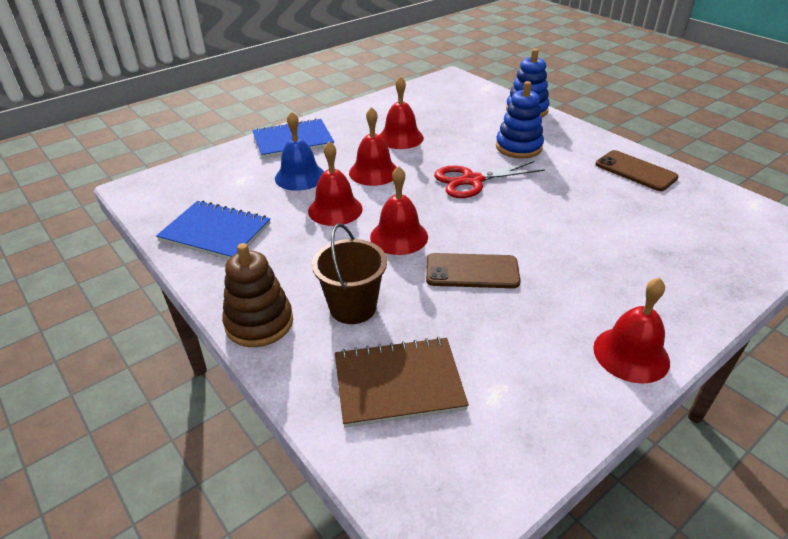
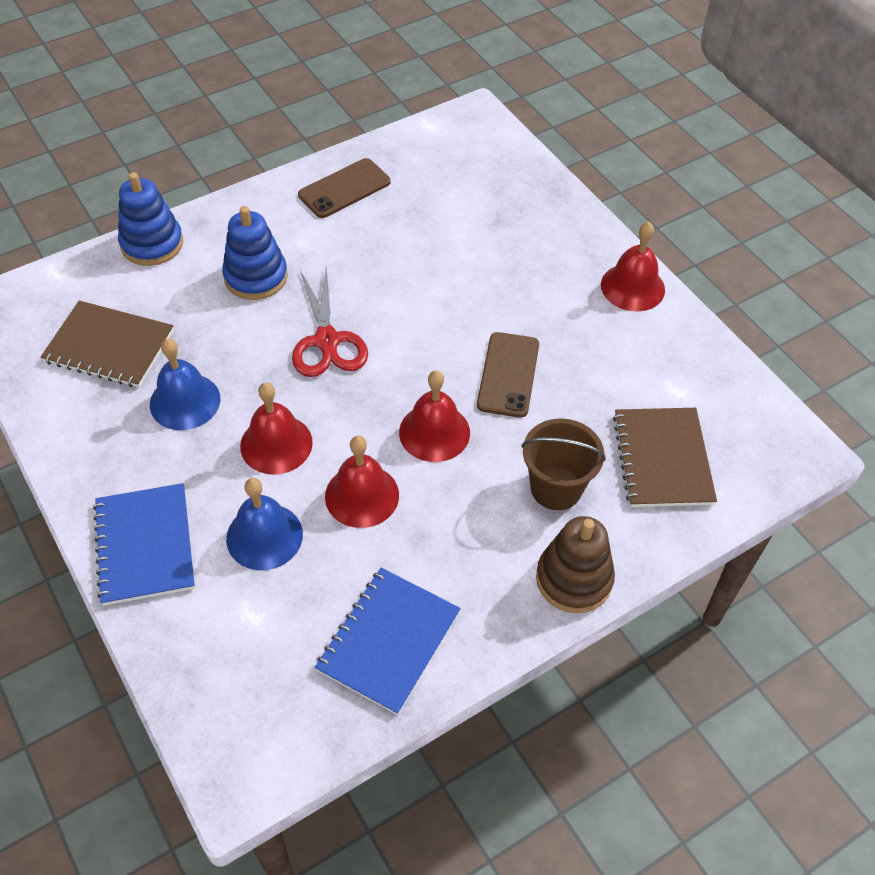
camera: 85 degrees left, 15 degrees up
(400, 138) = (185, 401): red bell -> blue bell
(435, 110) = (109, 346): none -> brown notebook

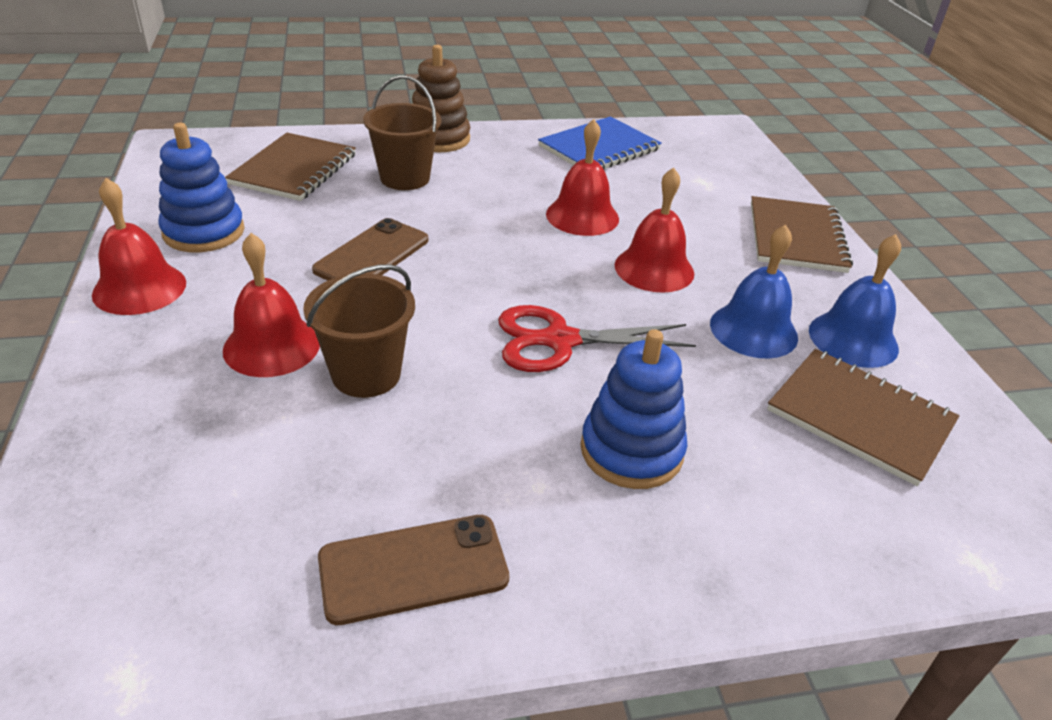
camera: 160 degrees left, 15 degrees down
(145, 545) = (796, 237): blue notebook -> brown notebook
(152, 244) = (805, 567): blue stacking toy -> blue stacking toy (204, 232)
(264, 536) = (682, 216): blue bell -> blue bell (853, 339)
(327, 341) = (559, 341): red scissors -> red scissors turned 105 degrees counterclockwise
(434, 432) = (485, 236): red bell -> red bell (272, 346)
(436, 274) = (366, 374): none -> brown bucket

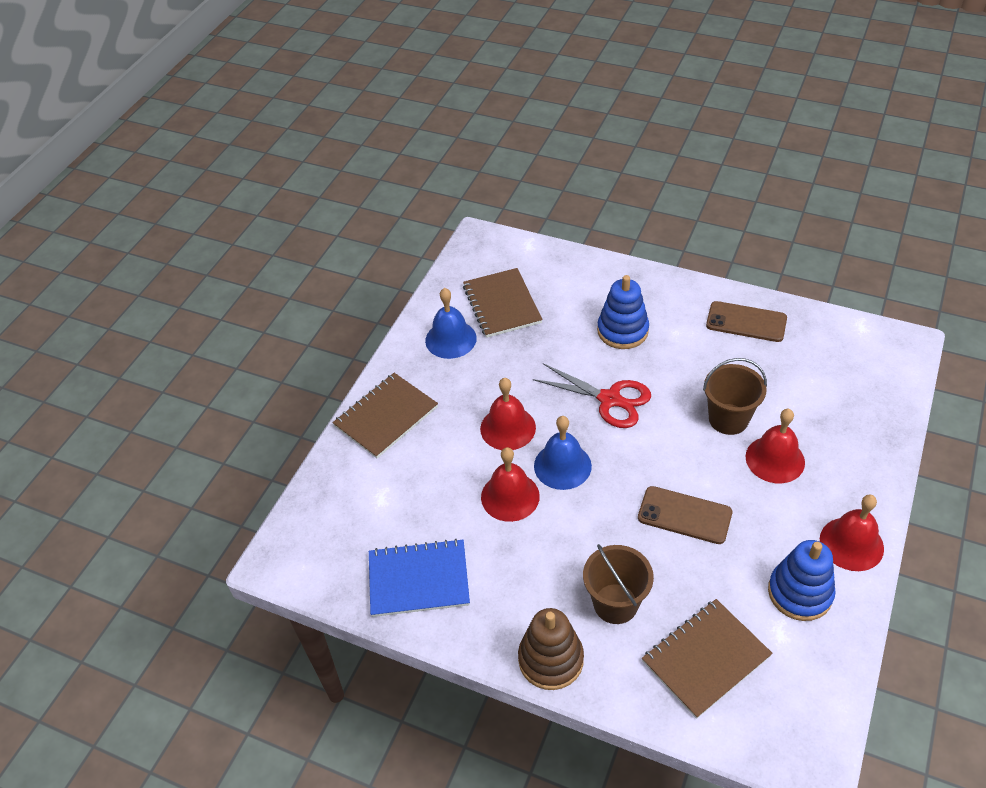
camera: 140 degrees left, 10 degrees up
(372, 255) = (684, 515): brown phone -> brown phone turned 45 degrees clockwise
(753, 330) = (497, 364): blue bell -> blue bell (562, 465)

